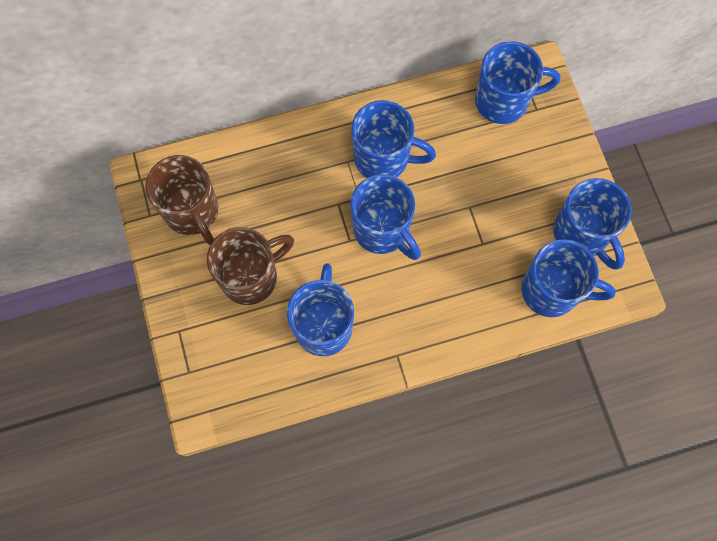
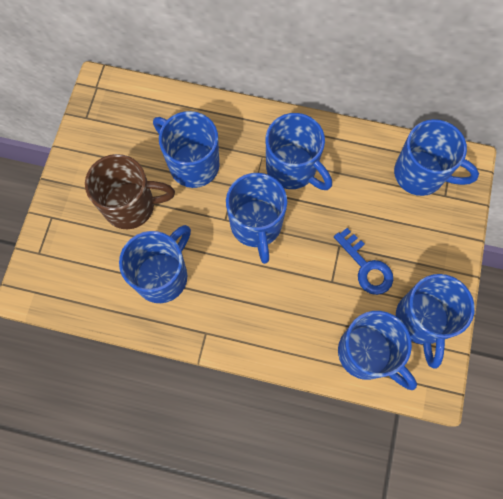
camera: 30 degrees right, 0 degrees up
(192, 212) = (118, 132): brown mug -> none
(285, 204) = (192, 164): none -> blue mug
(504, 213) = (366, 266): none -> blue key

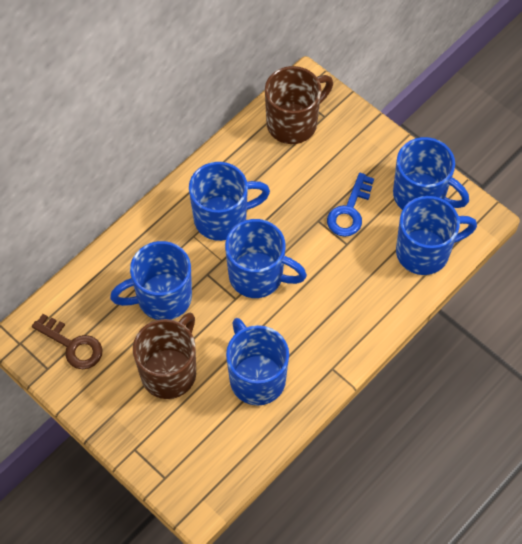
camera: 60 degrees left, 10 degrees down
(114, 123) = (72, 345): none -> brown key
(366, 266) = (349, 211): blue key -> blue key turned 120 degrees clockwise
(421, 174) = (293, 123): blue mug -> brown mug

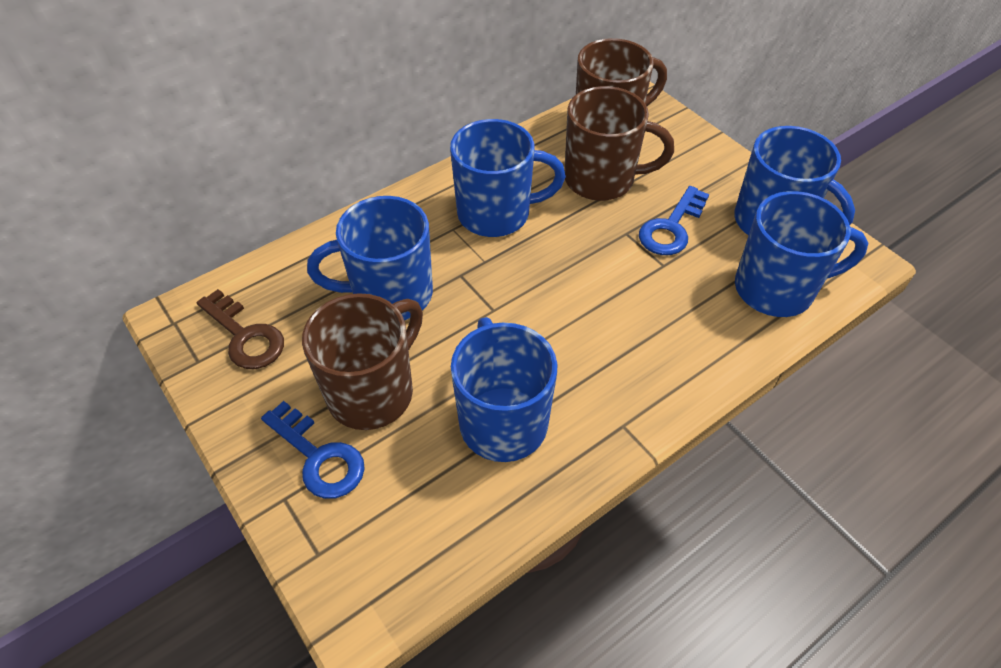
camera: 10 degrees right, 10 degrees down
(147, 420) = (318, 457): none -> blue key
(258, 276) = (531, 286): blue mug -> none
(294, 175) = (602, 180): none -> brown mug

